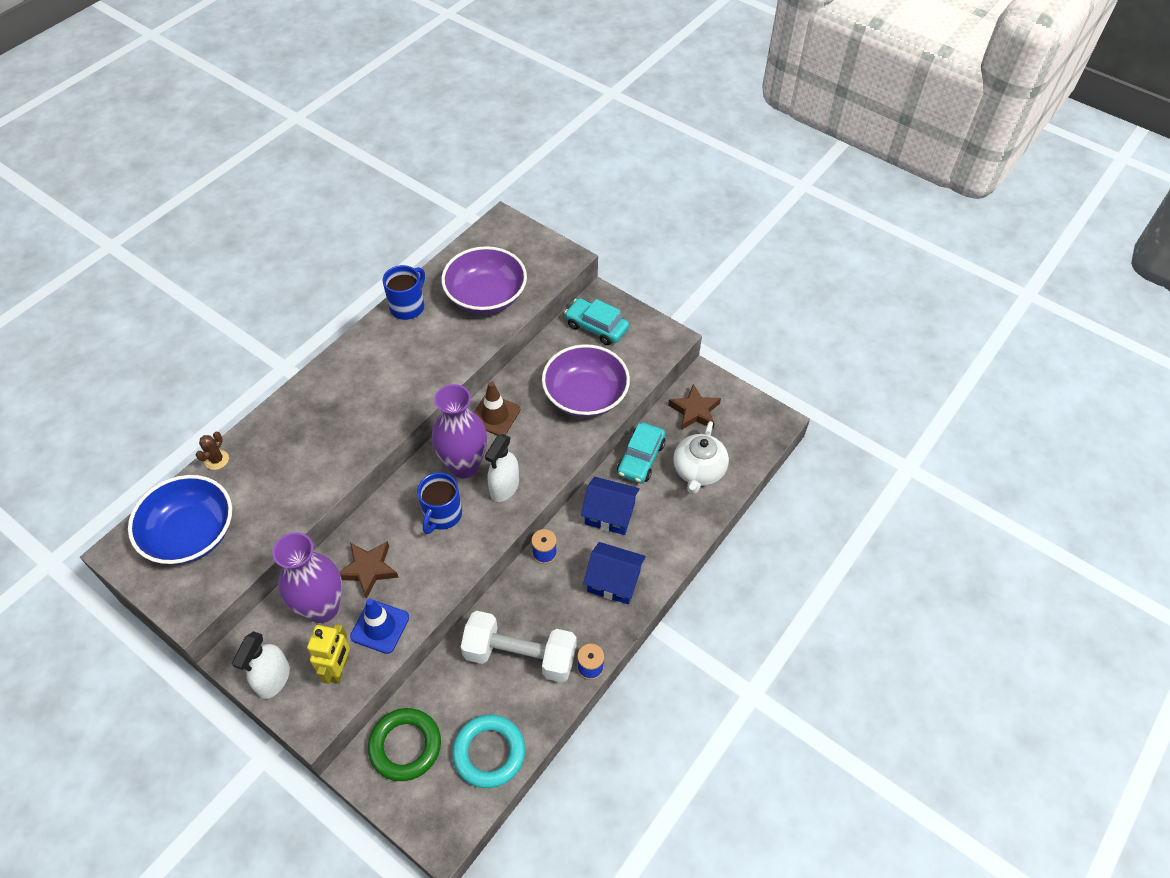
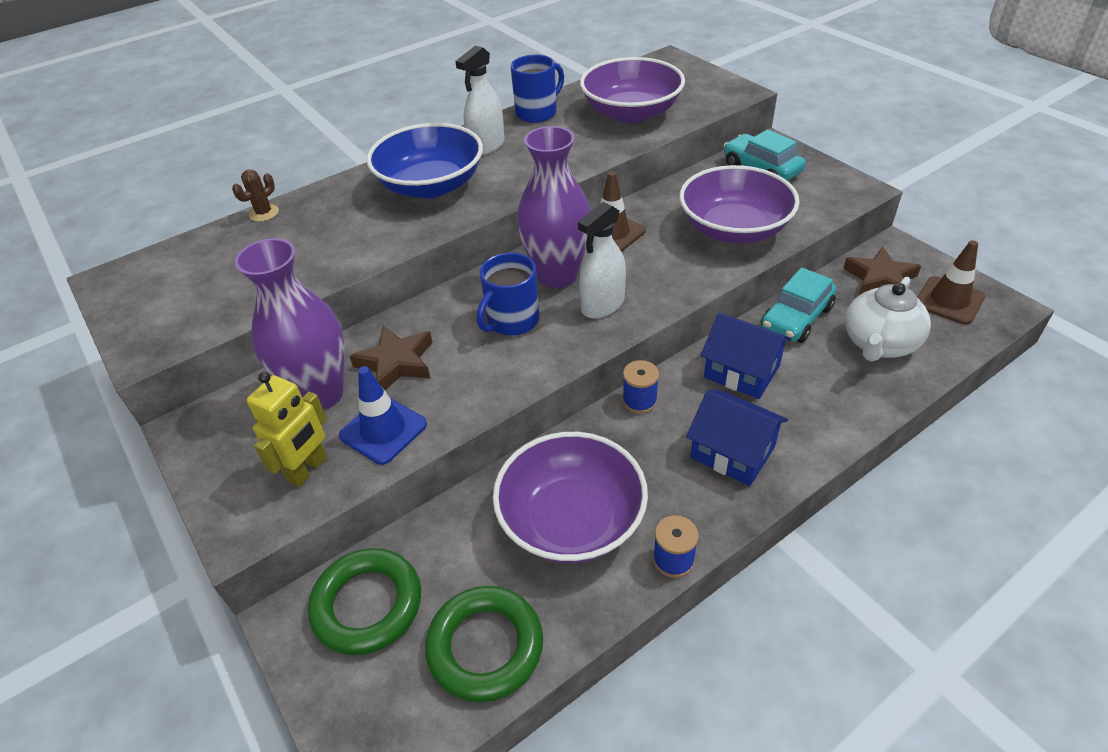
camera: 20 degrees right, 10 degrees down
(191, 534) = (196, 275): blue bowl -> blue bowl (431, 185)
(273, 679) = (220, 463): white spray bottle -> white spray bottle (487, 146)
(489, 753) = (485, 646): turquoise ring -> green ring
(520, 655) = (571, 520): white dumbbell -> purple bowl
(742, 423) = (949, 301): none -> brown traffic cone

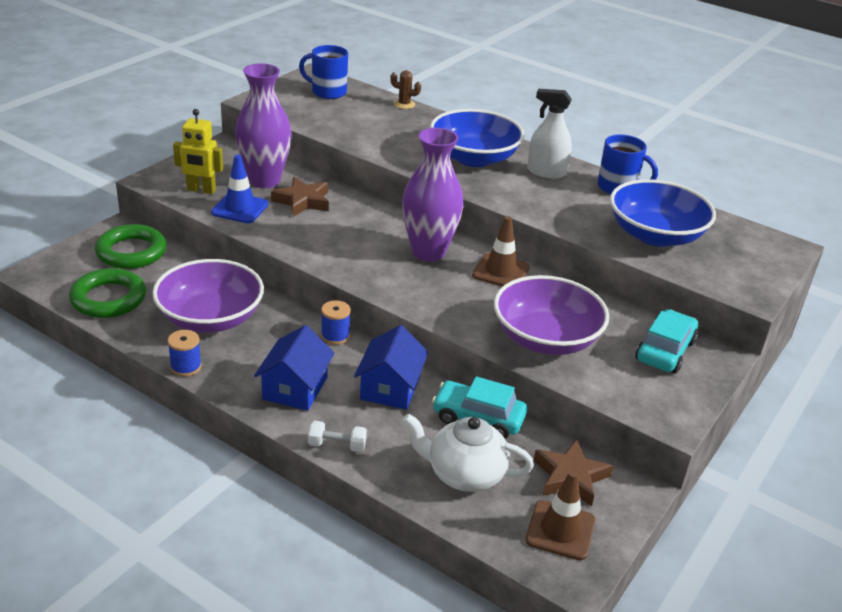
camera: 65 degrees right, 10 degrees down
(512, 321) = (364, 239): blue mug -> blue mug (327, 92)
(602, 305) = (402, 278): white spray bottle -> none
(631, 113) = (655, 235): purple bowl -> blue bowl
(835, 431) = (337, 445): none -> white dumbbell

